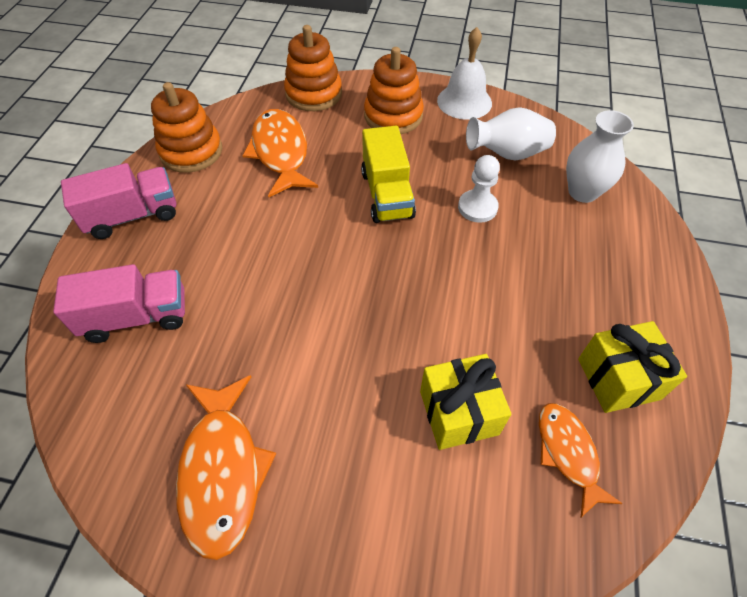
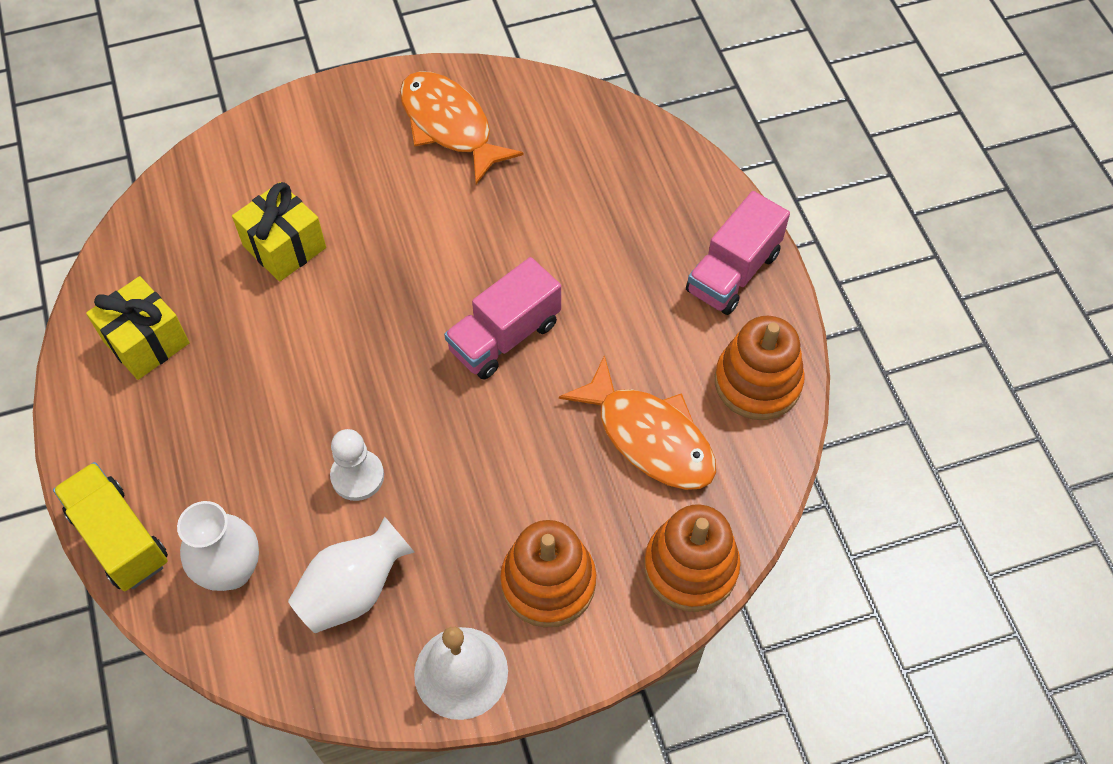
camera: 150 degrees right, 5 degrees up
(136, 317) = (623, 188): pink truck -> pink truck (504, 336)
(387, 194) = (476, 440): yellow truck -> yellow truck (120, 538)
(568, 453) = (180, 259): orange fish -> none

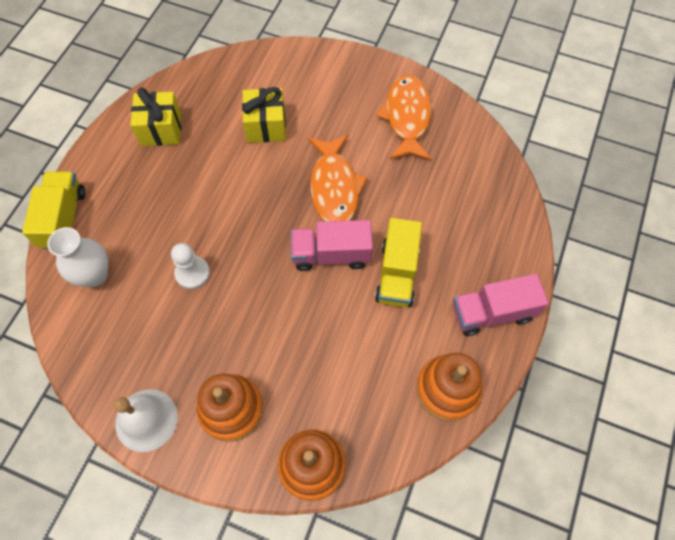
camera: 40 degrees right, 5 degrees up
(353, 590) = (137, 332): white vase -> none
(597, 304) = (397, 273): none -> yellow truck
(649, 436) = (357, 371): orange fish -> orange fish (334, 187)

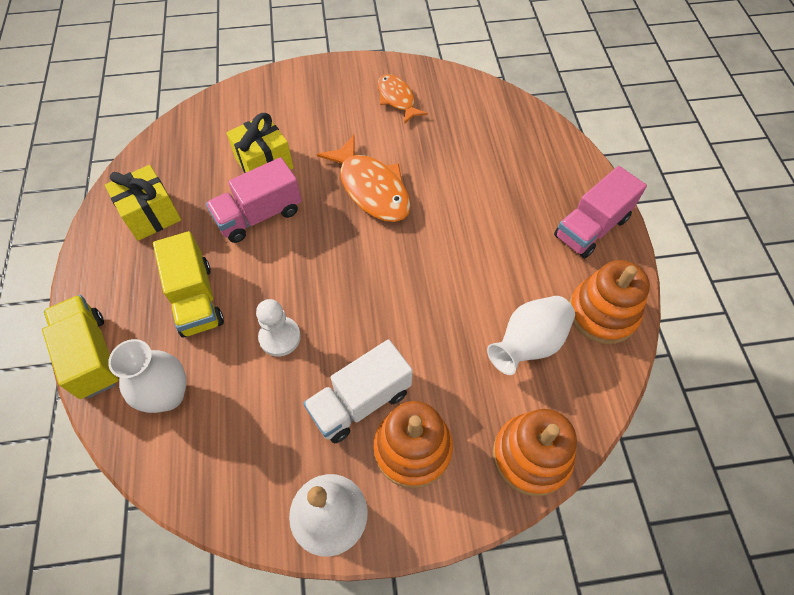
camera: 30 degrees left, 5 degrees down
(217, 353) = (360, 401): none -> white truck
(331, 254) = (411, 249): pink truck -> pink truck (259, 215)
(370, 380) = (528, 343): none -> white vase
(397, 273) = (484, 236): yellow truck -> yellow truck (196, 299)
(407, 117) = (397, 99): orange fish -> orange fish, size x0.63

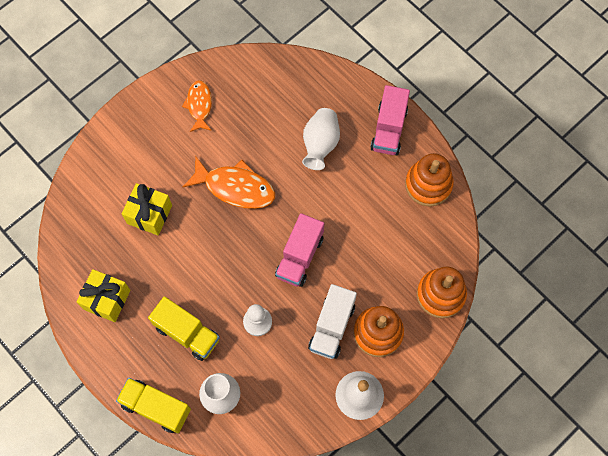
camera: 35 degrees left, 10 degrees up
(259, 215) = (178, 253): pink truck -> pink truck (299, 256)
(397, 99) = (199, 105): orange fish -> orange fish turned 60 degrees clockwise
(528, 343) = (399, 231): white vase -> white vase (320, 144)

